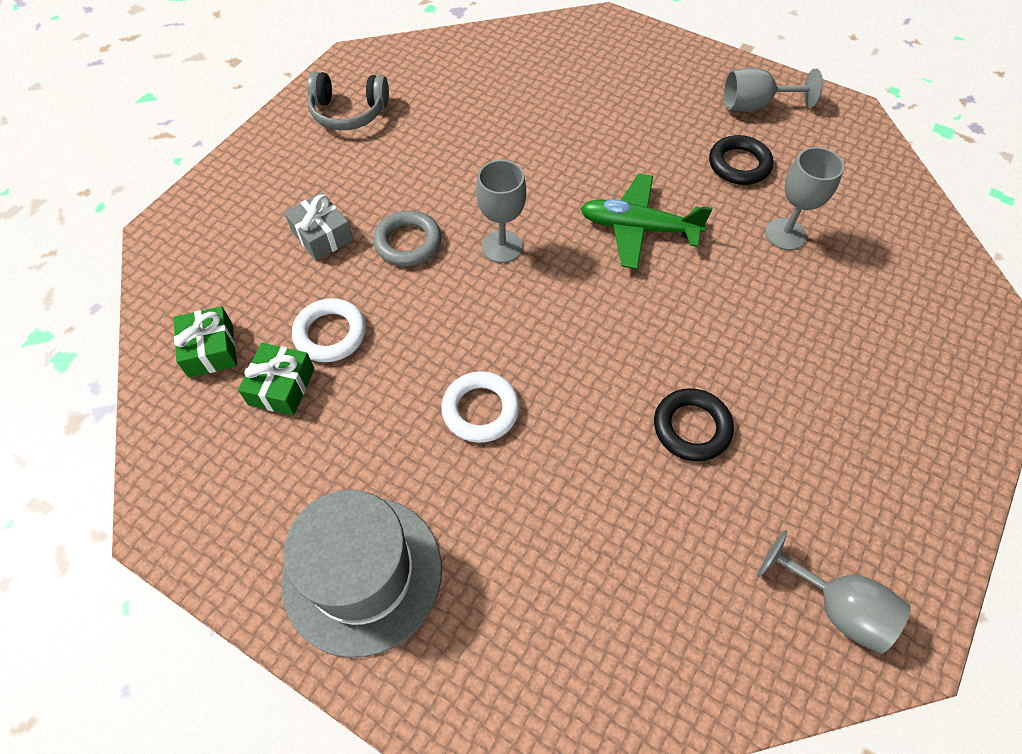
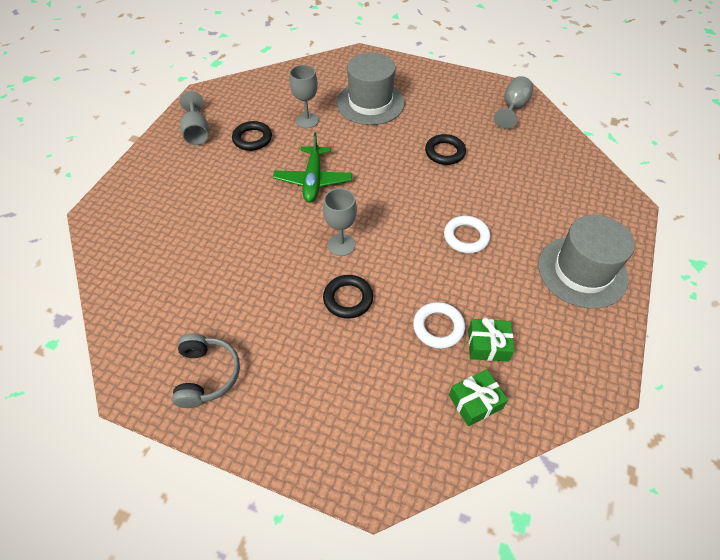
camera: 100 degrees left, 5 degrees down
(322, 235) = (352, 357): grey gift -> none
(408, 242) = (348, 299): grey ring -> black ring
(840, 332) = (370, 103): none -> grey hat

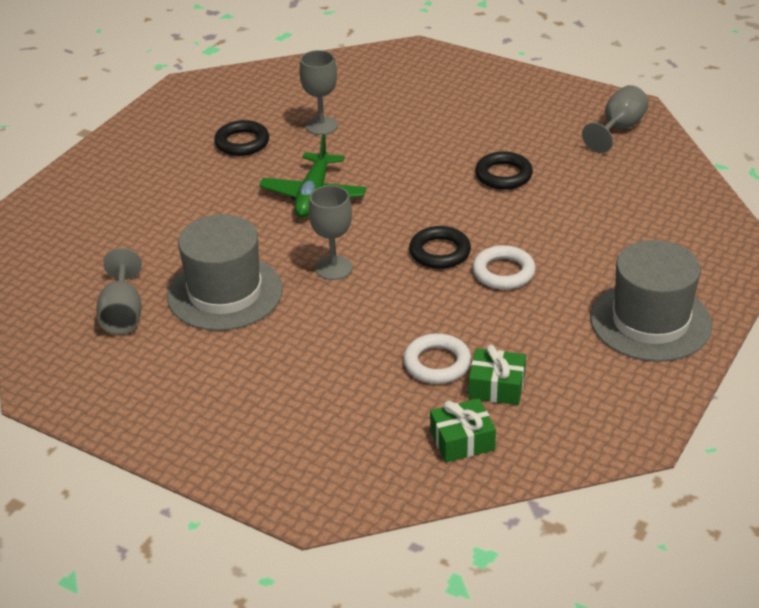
camera: 10 degrees right, 15 degrees down
(197, 132) = (169, 131): grey goblet -> grey goblet (123, 314)
(207, 375) = (135, 385): grey headphones -> none
(348, 299) = (328, 325): black ring -> black ring (439, 252)
(370, 103) = (415, 110): grey hat -> grey hat (225, 293)

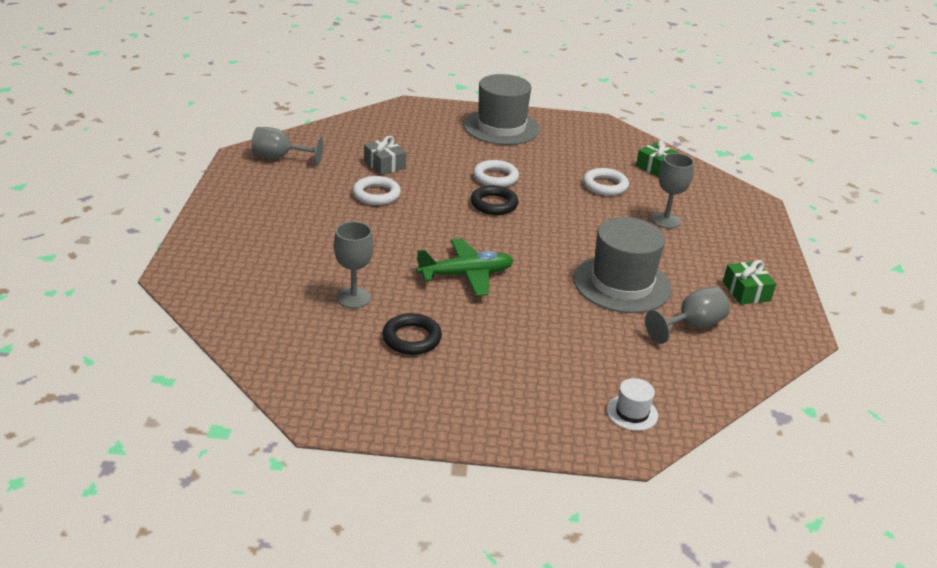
camera: 120 degrees left, 5 degrees down
(54, 228) = (632, 413): none -> white hat
(333, 268) = (550, 243): grey goblet -> grey goblet (666, 220)
(496, 386) = (604, 164): green gift -> green gift (746, 291)
(503, 175) = (376, 194): black ring -> white ring
(573, 195) = (384, 164): none -> grey gift

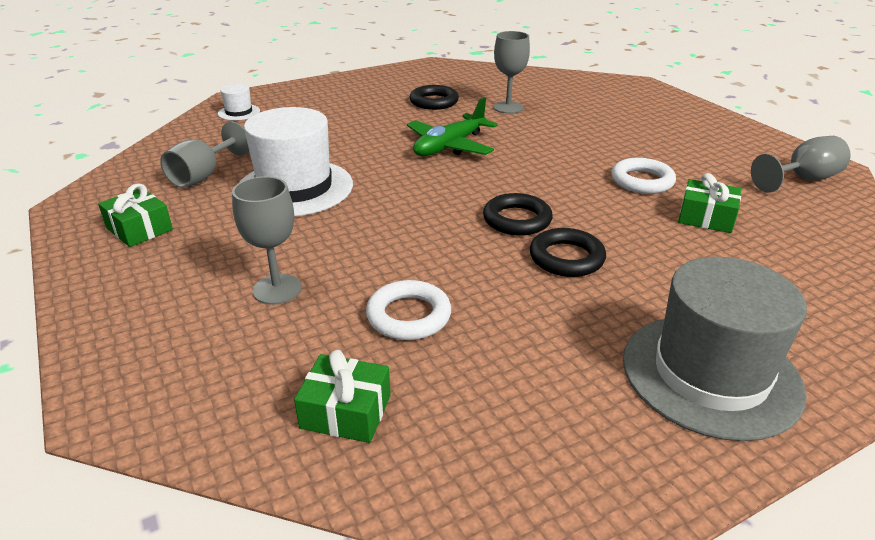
camera: 150 degrees right, 0 degrees up
(384, 164) = (706, 217): grey gift -> green gift
(495, 177) = (566, 258): white ring -> black ring
(622, 284) = (295, 188): grey hat -> white hat

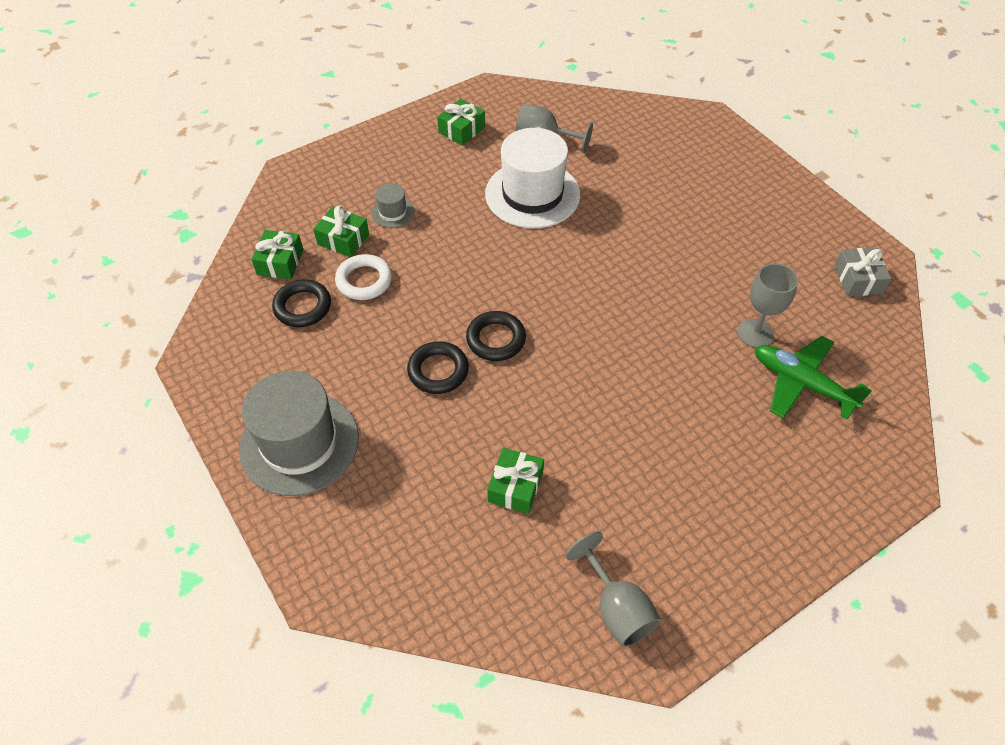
camera: 85 degrees right, 20 degrees up
(239, 112) = (676, 128): white hat -> none
(277, 289) = (392, 212): grey goblet -> grey hat
(316, 337) = (343, 239): none -> green gift
(434, 102) = (751, 266): black ring -> black ring (302, 307)
(450, 146) = (635, 287): green plane -> green plane (801, 383)
(454, 73) = (858, 279): none -> grey gift
(642, 181) = (586, 443): white ring -> none

